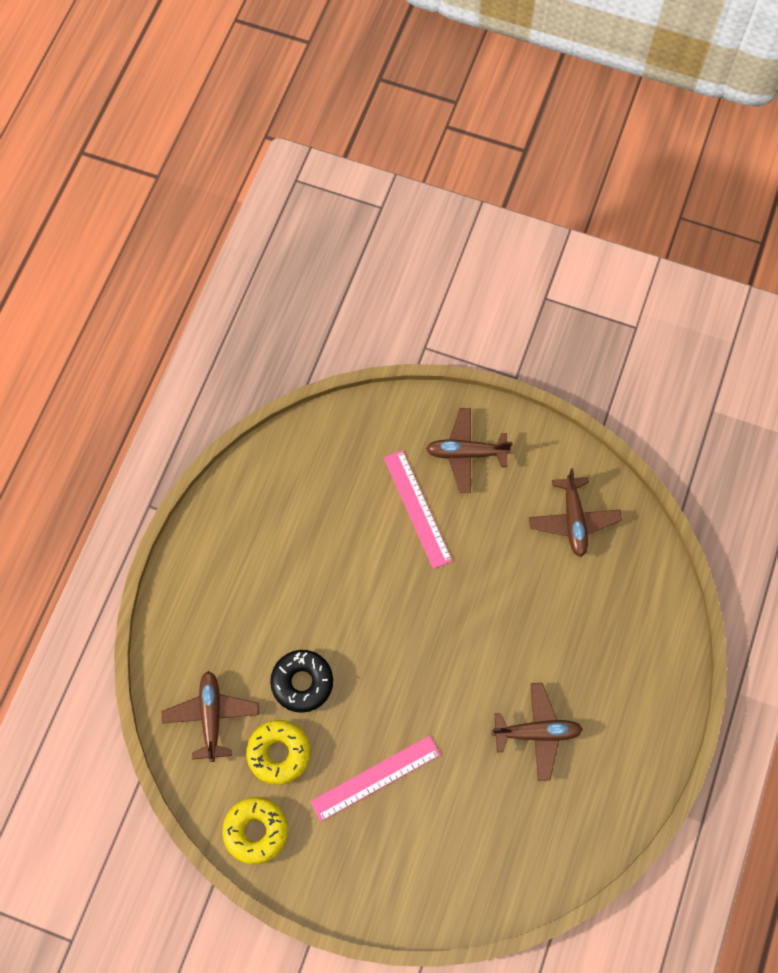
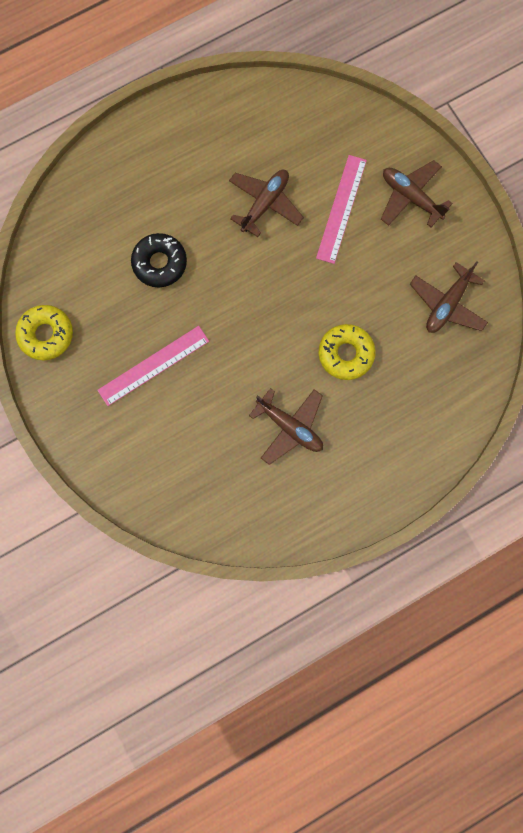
camera: 40 degrees right, 10 degrees up
(211, 716) = (81, 237): brown plane -> brown plane (265, 204)
(279, 753) = (104, 297): yellow donut -> yellow donut (345, 354)
(375, 778) = (153, 365): pink ruler -> pink ruler turned 45 degrees counterclockwise

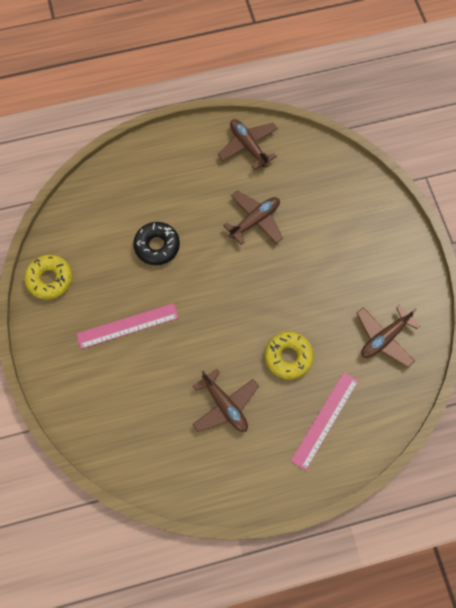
camera: 15 degrees right, 10 degrees down
(341, 209) = (316, 239): pink ruler -> pink ruler (325, 420)
(410, 197) = (376, 244): brown plane -> brown plane (248, 146)

